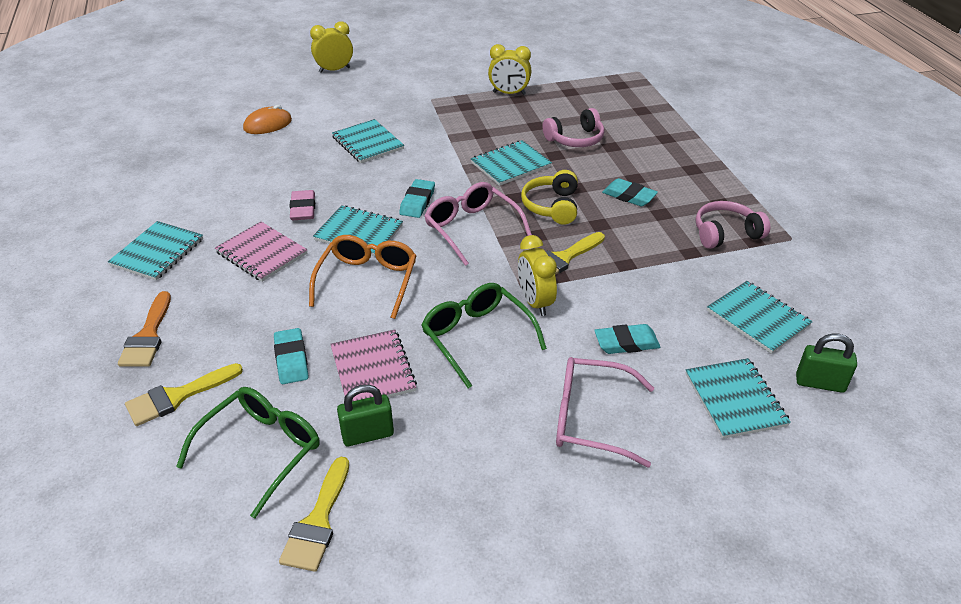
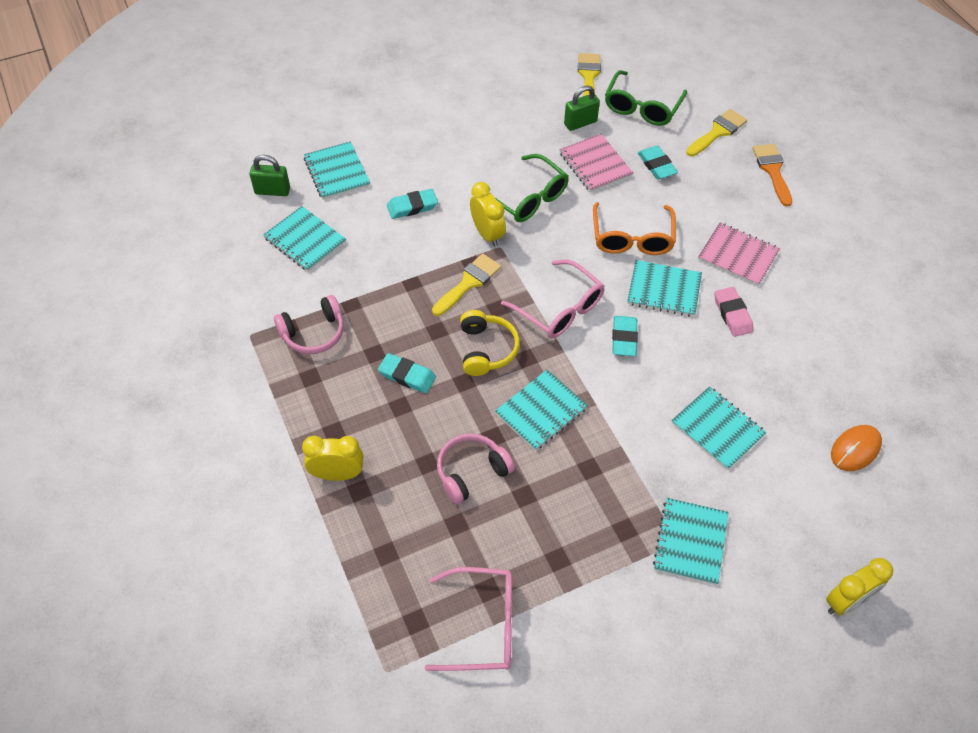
camera: 170 degrees right, 15 degrees up
(157, 252) = (828, 245): turquoise notebook -> turquoise notebook (690, 542)
(509, 93) = (574, 571): yellow clock -> yellow clock (337, 474)
(590, 418) = (437, 148): pink glasses -> pink glasses (483, 625)

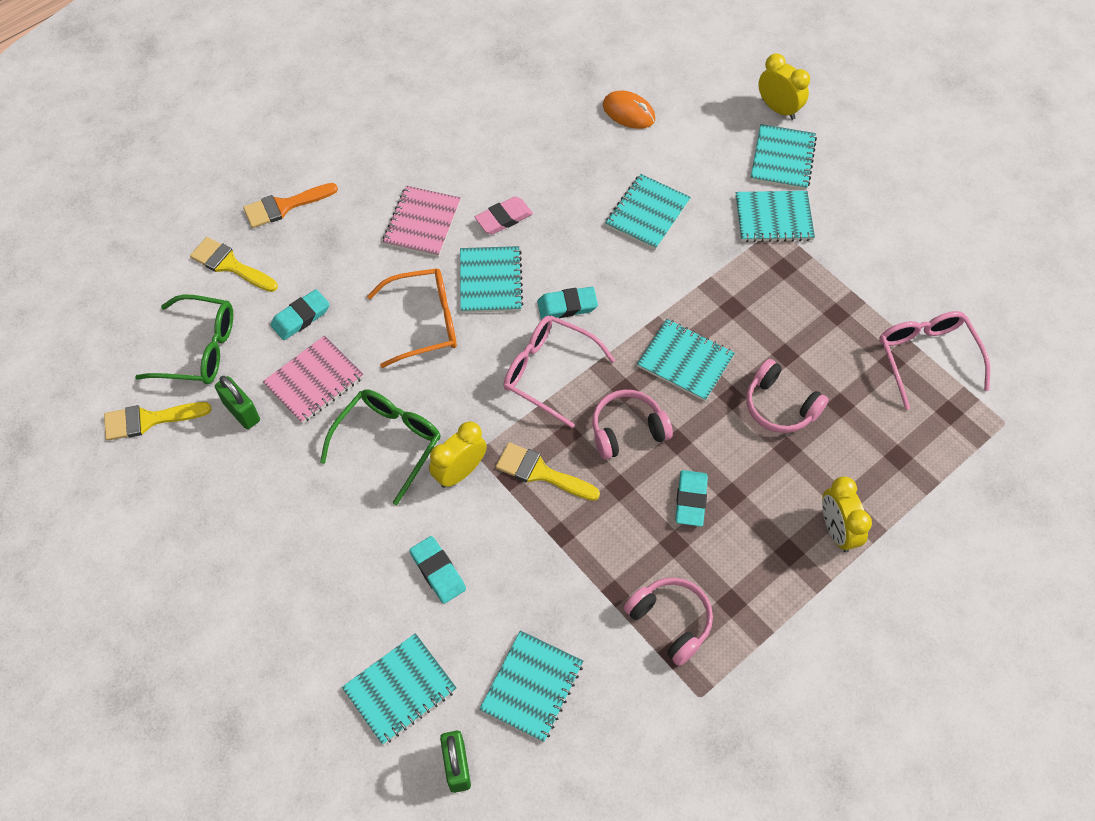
camera: 105 degrees left, 5 degrees up
(486, 349) = (627, 430): yellow headphones -> pink headphones
(560, 309) = (548, 372): pink glasses -> pink glasses turned 90 degrees counterclockwise
(771, 580) = (782, 159): none -> turquoise notebook

